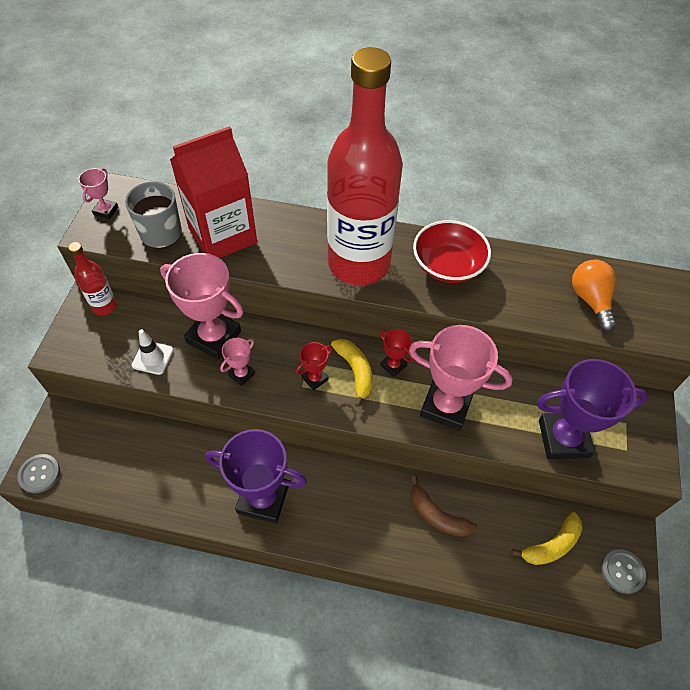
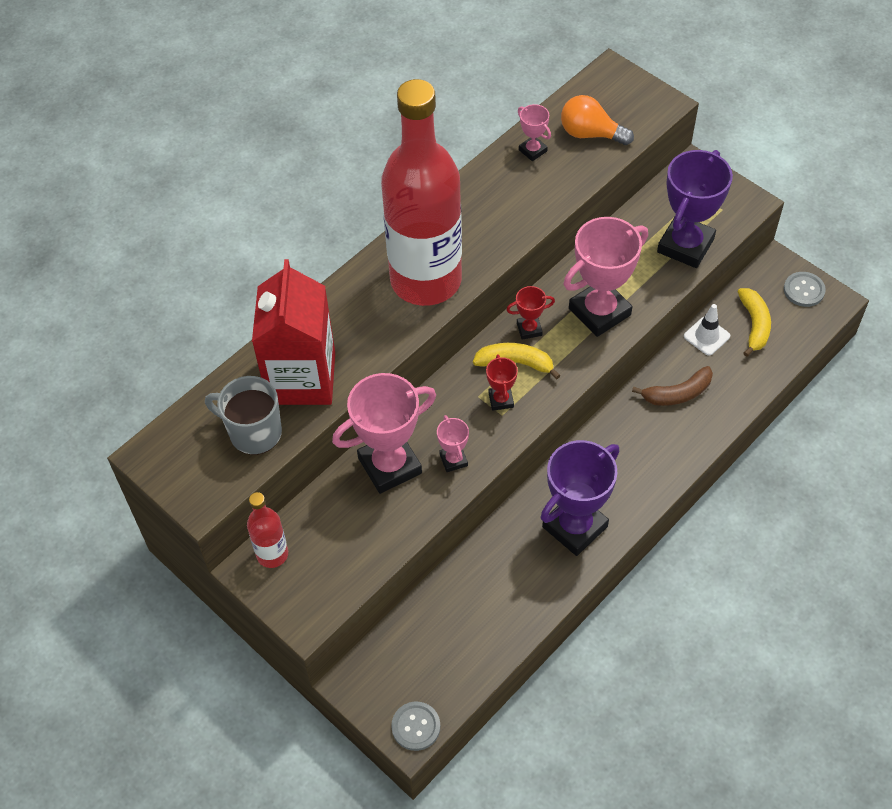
camera: 55 degrees left, 0 degrees up
(106, 211) = (179, 474): pink trophy -> pink trophy (532, 150)
(153, 357) = (377, 532): white traffic cone -> white traffic cone (706, 336)
(448, 265) = (478, 212): red bowl -> none

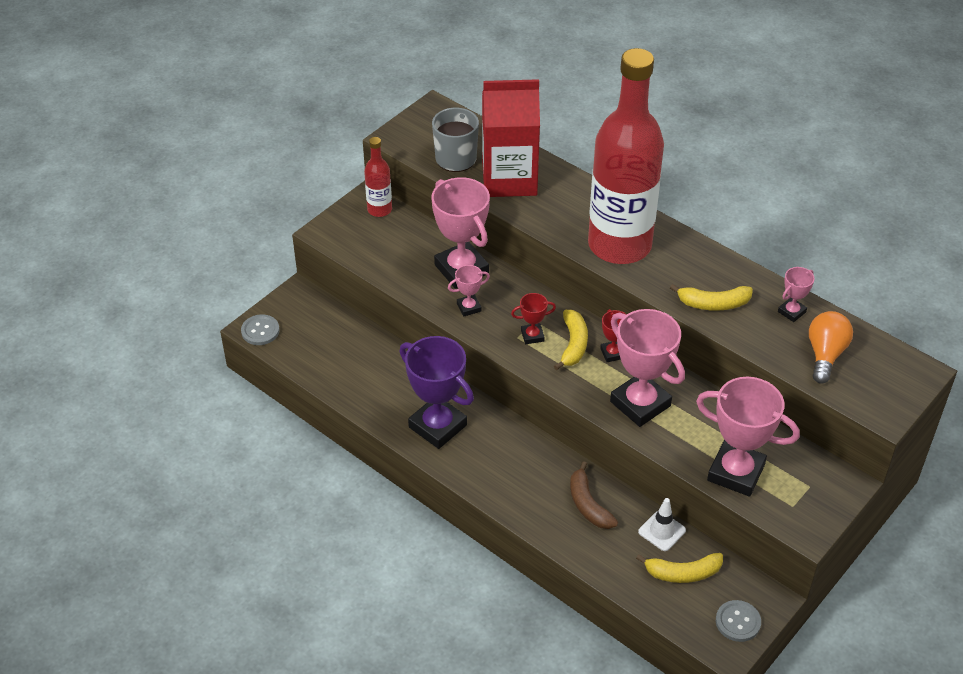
camera: 85 degrees right, 10 degrees down
(519, 210) = (713, 304): none -> yellow banana
(685, 245) = (736, 472): purple trophy -> pink trophy

